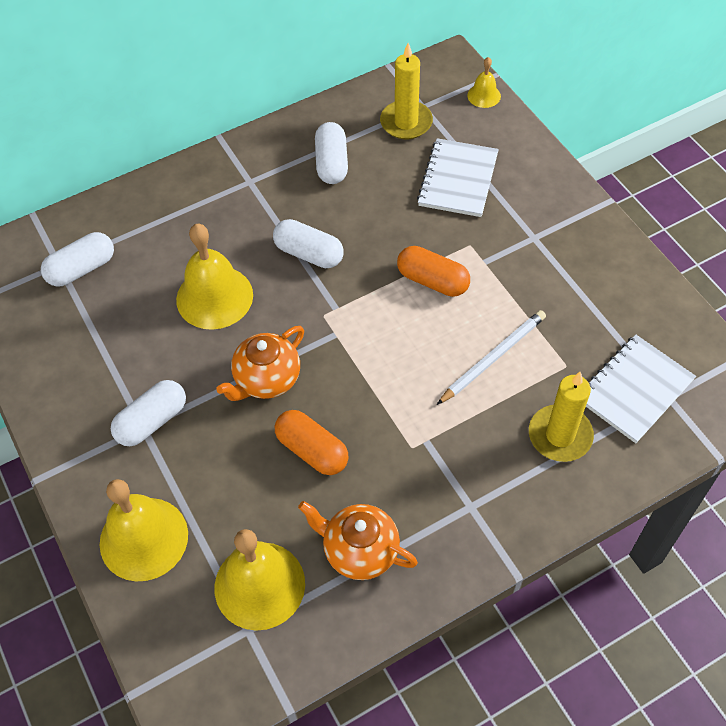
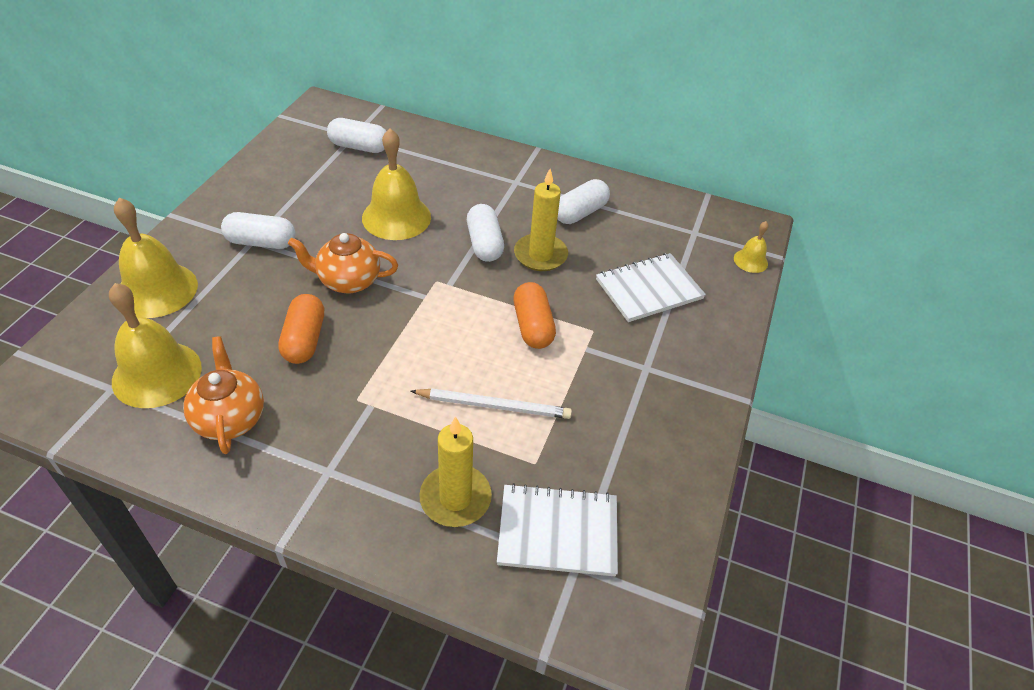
camera: 45 degrees right, 10 degrees down
(406, 122) = (667, 231): yellow candle -> yellow candle (540, 255)

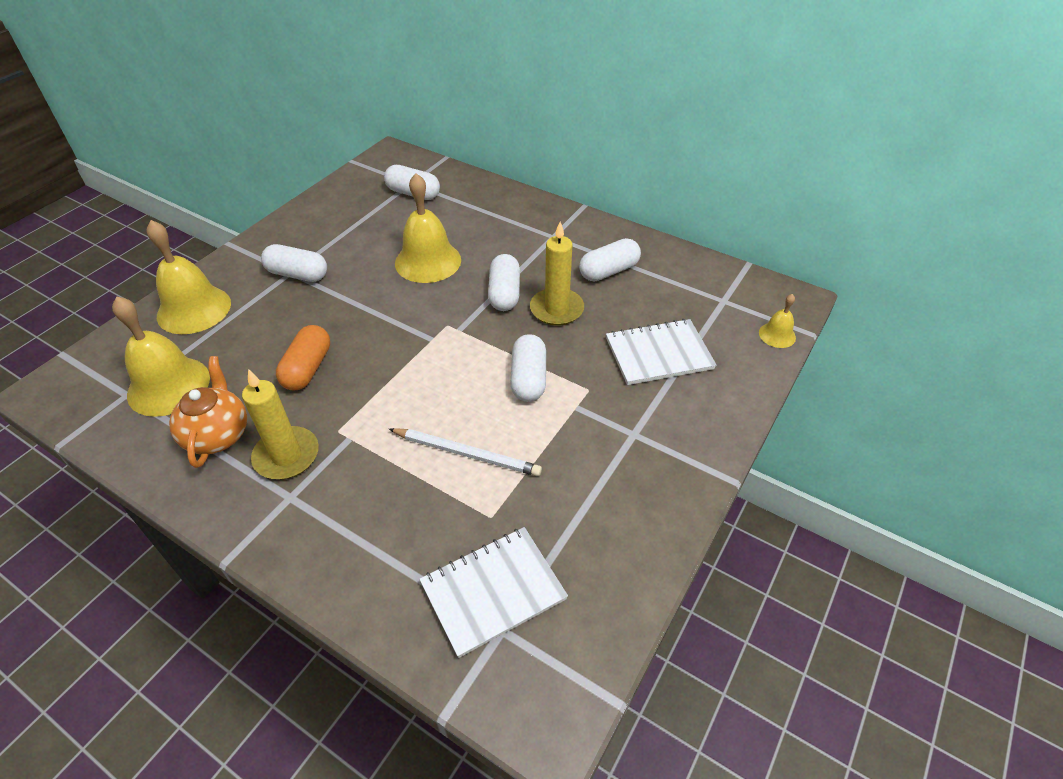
camera: 15 degrees right, 0 degrees up
(348, 281) = (364, 317): orange teapot -> none
(455, 498) = (401, 541): yellow candle -> yellow candle (286, 455)
(533, 326) = (528, 379): orange capsule -> white capsule
(557, 532) = (493, 591): white notebook -> white notebook turned 45 degrees counterclockwise

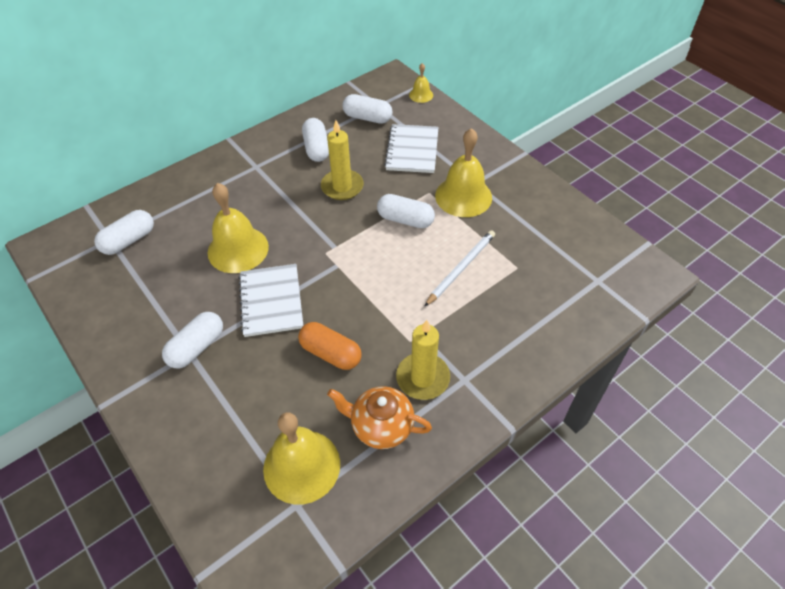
camera: 70 degrees left, 5 degrees up
(194, 309) = (198, 441): yellow bell -> yellow bell (463, 196)
(493, 591) = (571, 278): white notebook -> white notebook (271, 301)
(504, 293) = (308, 211): white capsule -> white capsule (367, 118)

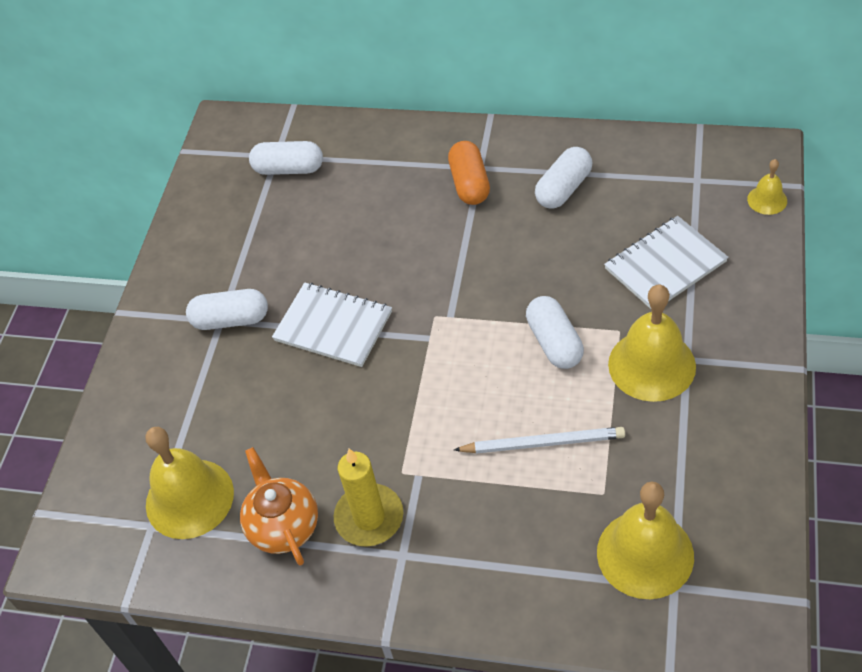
camera: 55 degrees right, 0 degrees up
(238, 249) = (364, 249): yellow bell -> yellow bell (645, 554)
(271, 301) = (333, 326): white notebook -> white notebook turned 75 degrees clockwise
(331, 353) = (323, 421): orange capsule -> orange capsule (470, 184)
(342, 187) = (536, 254): yellow candle -> none
(367, 118) = (664, 188): white capsule -> none

